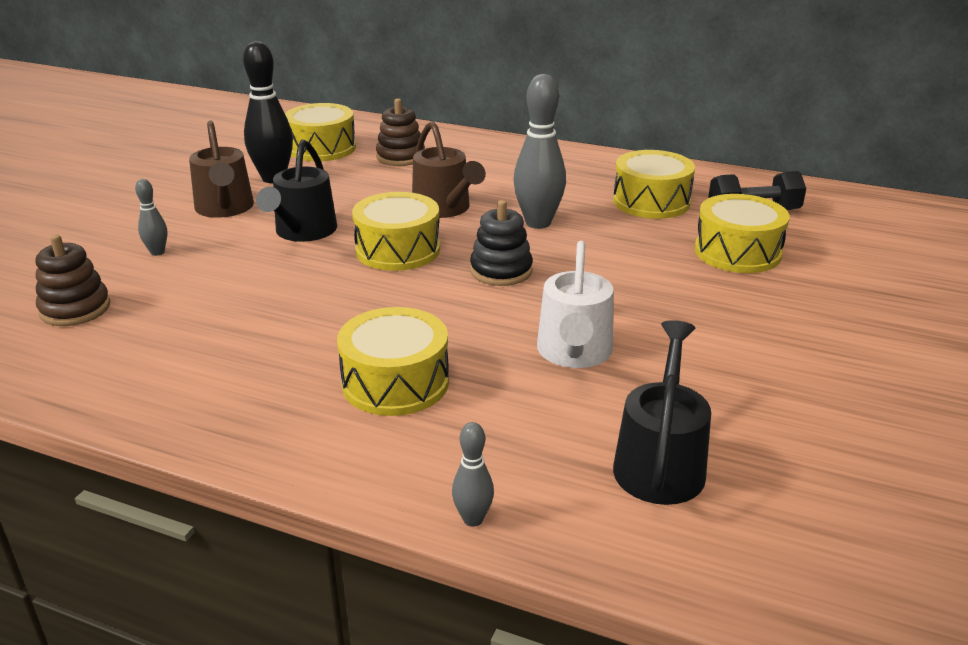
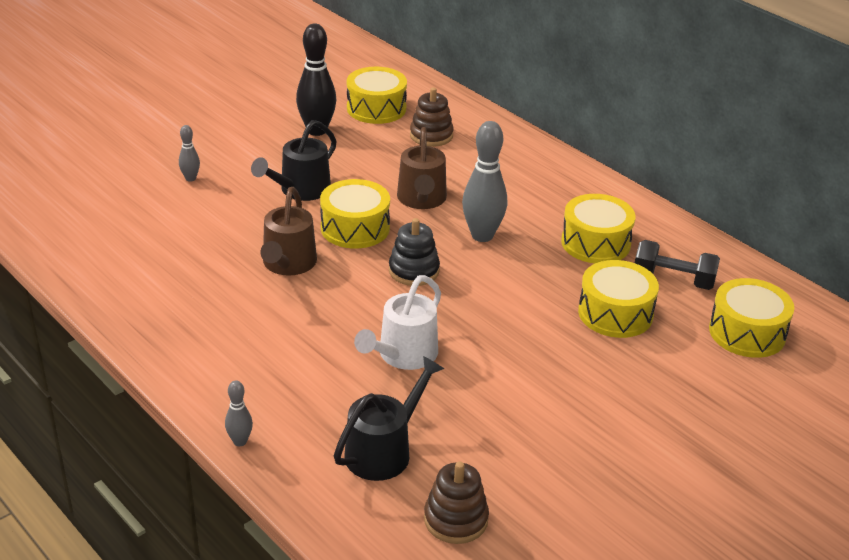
camera: 25 degrees right, 5 degrees up
(75, 309) = (112, 211): brown stacking toy -> brown stacking toy (456, 519)
(225, 209) = (261, 151): brown watering can -> brown watering can (287, 264)
(395, 382) = (268, 335): yellow drum -> yellow drum (747, 332)

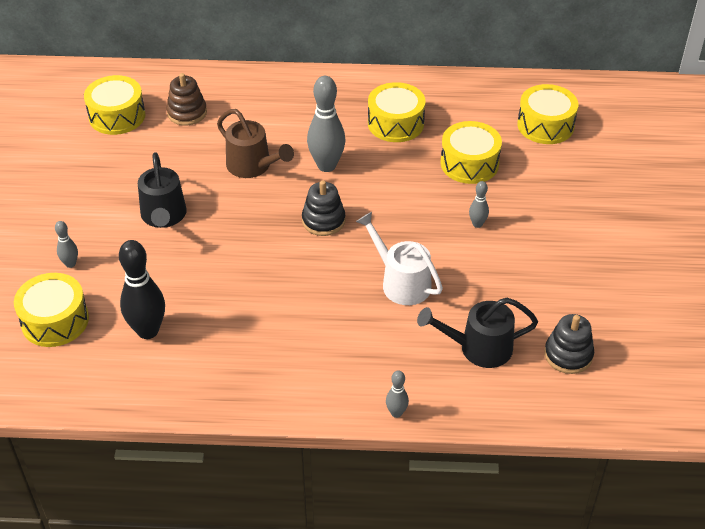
camera: 45 degrees left, 10 degrees up
(287, 264) = (241, 276): brown watering can -> none
(317, 130) = (102, 162): black bowling pin -> black bowling pin (148, 331)
(355, 228) = (243, 218): yellow drum -> yellow drum (55, 320)
(384, 450) = (478, 348): black watering can -> black watering can turned 90 degrees counterclockwise
(403, 355) = (401, 282): white watering can -> white watering can turned 150 degrees clockwise
(456, 519) = (568, 355): brown stacking toy -> black stacking toy
(544, 362) = (477, 224): none -> grey bowling pin
(673, 280) = (468, 118): black dumbbell -> none

